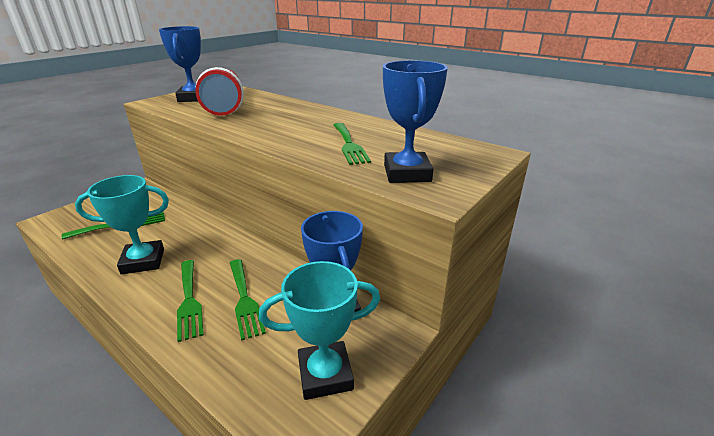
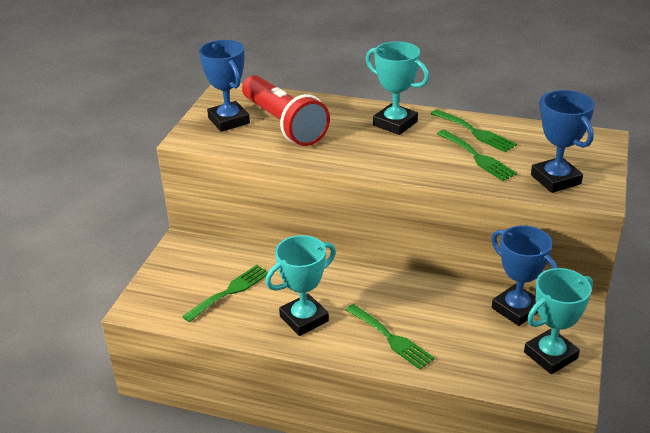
camera: 20 degrees left, 5 degrees up
(244, 299) = (436, 323): green fork -> green fork (475, 132)
(309, 116) = (395, 123): none -> turquoise trophy

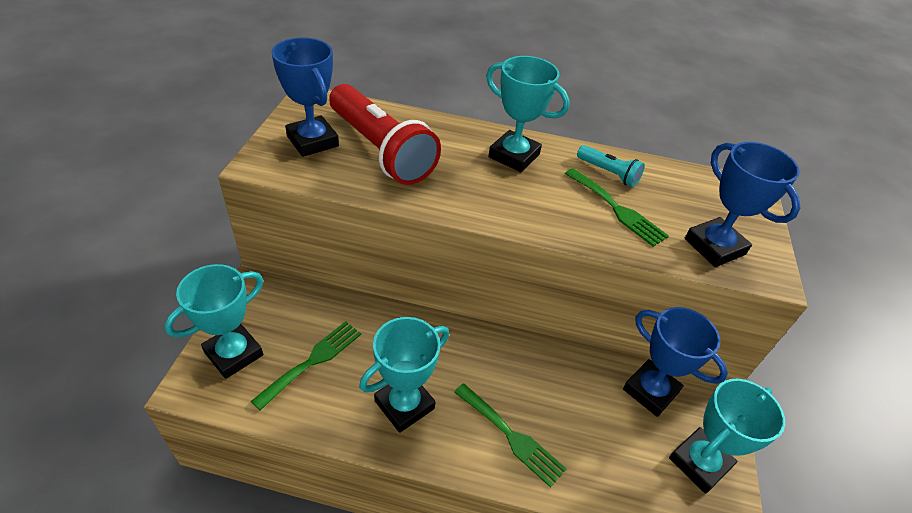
camera: 10 degrees left, 10 degrees up
(167, 287) = (234, 354): none -> turquoise trophy
(475, 132) = (608, 173): green fork -> turquoise flashlight

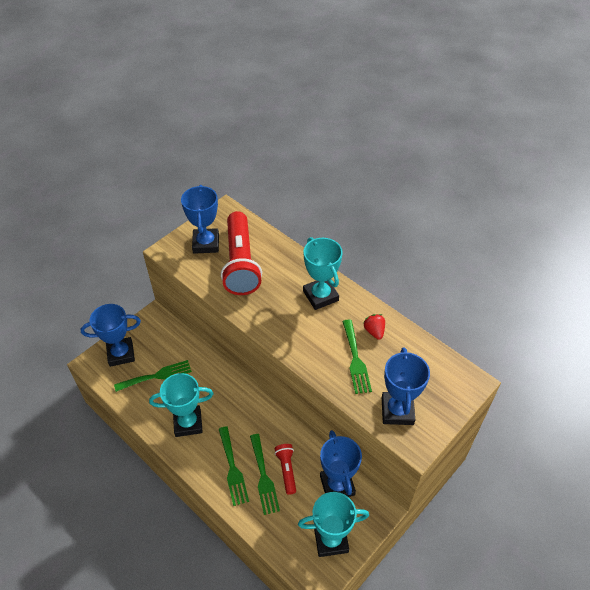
camera: 35 degrees right, 5 degrees up
(234, 354) = (121, 354): turquoise trophy -> blue trophy
(559, 426) = (263, 477): none -> green fork
(579, 403) = (286, 470): none -> red flashlight
(608, 173) = (374, 331): turquoise flashlight -> red strawberry

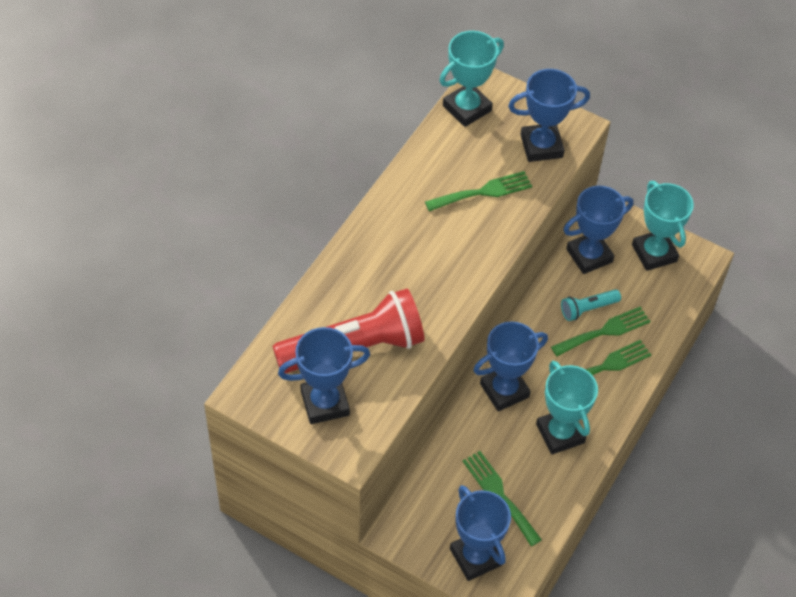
camera: 105 degrees left, 5 degrees up
(232, 396) = (504, 390): none -> blue trophy
(286, 470) = (588, 309): red flashlight -> turquoise flashlight
(320, 296) = (391, 241): turquoise trophy -> turquoise trophy (467, 108)
(374, 331) = (434, 177): red strawberry -> none

